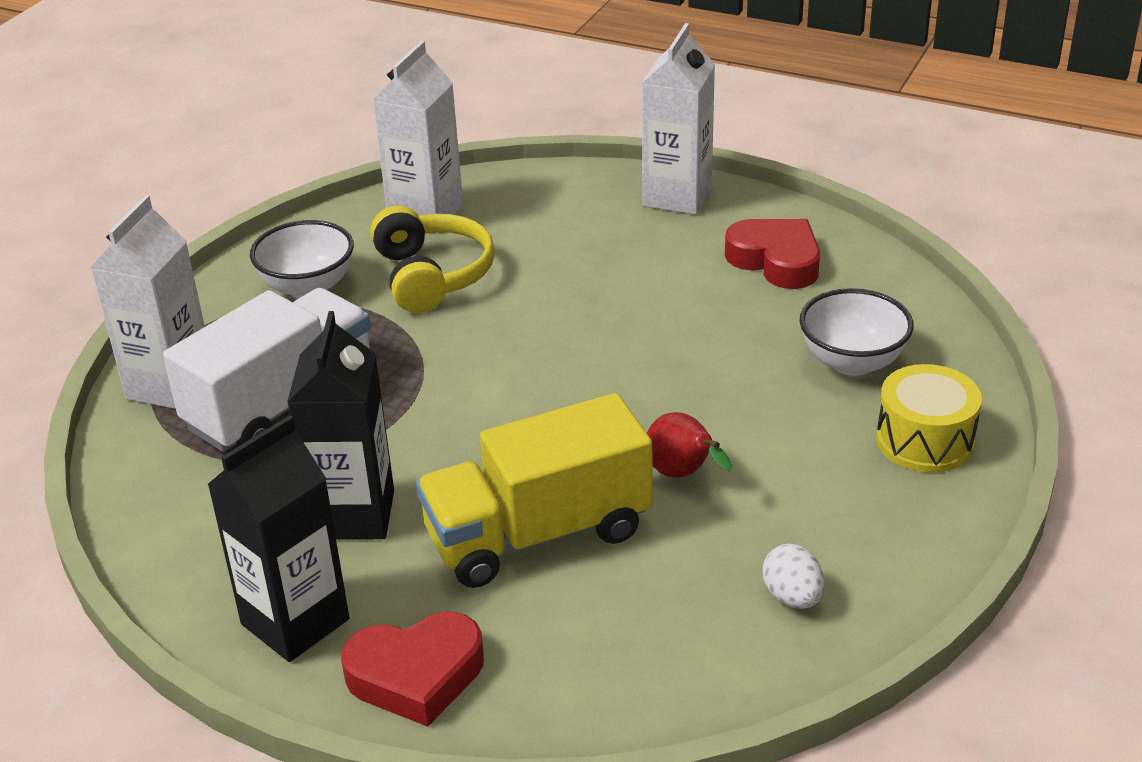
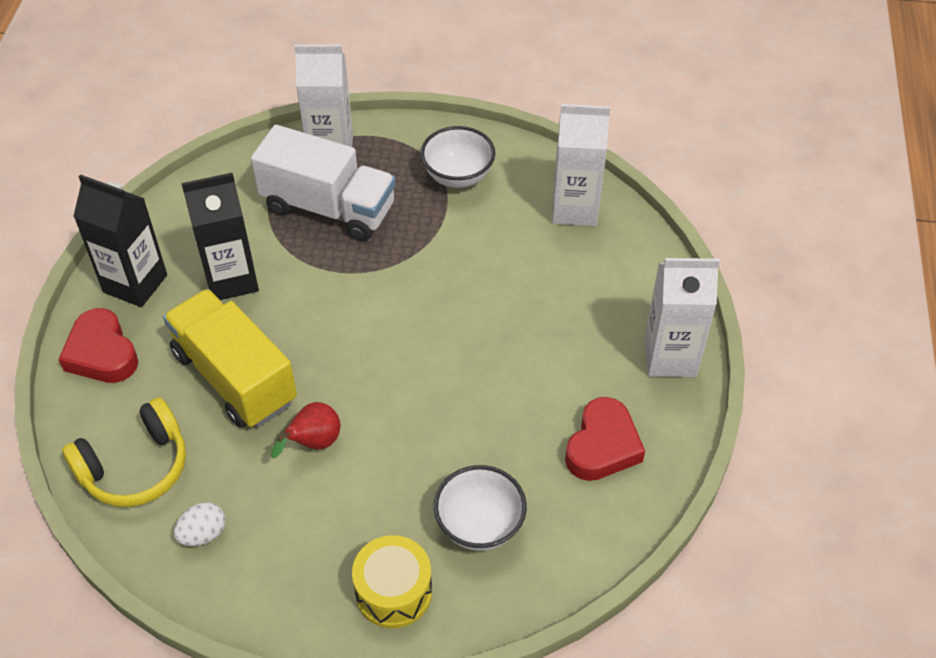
camera: 70 degrees right, 15 degrees up
(432, 276) = (497, 237): yellow headphones -> yellow headphones (135, 467)

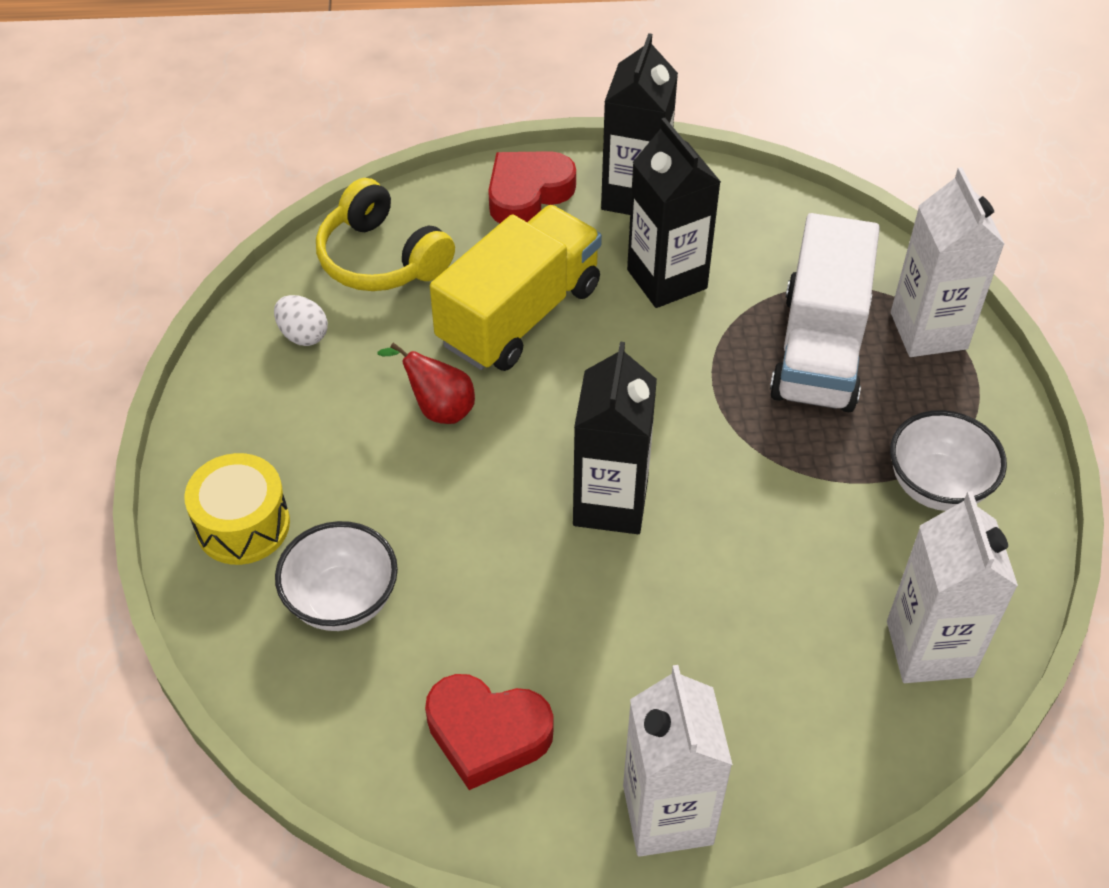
camera: 80 degrees right, 0 degrees up
(430, 348) = (610, 503): none -> black carton

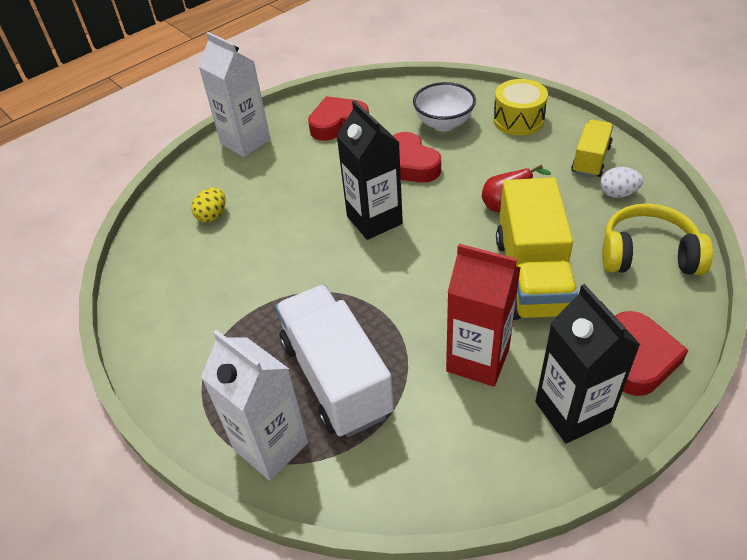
camera: 145 degrees right, 5 degrees down
(260, 396) = (590, 160): none -> yellow truck
(474, 559) = (410, 165): none -> red heart
(667, 279) = (477, 360): black carton -> red carton
(823, 675) = (212, 216): none -> yellow egg
(929, 649) = (166, 254): white carton -> none
(937, 486) = (204, 336): white bowl -> none

